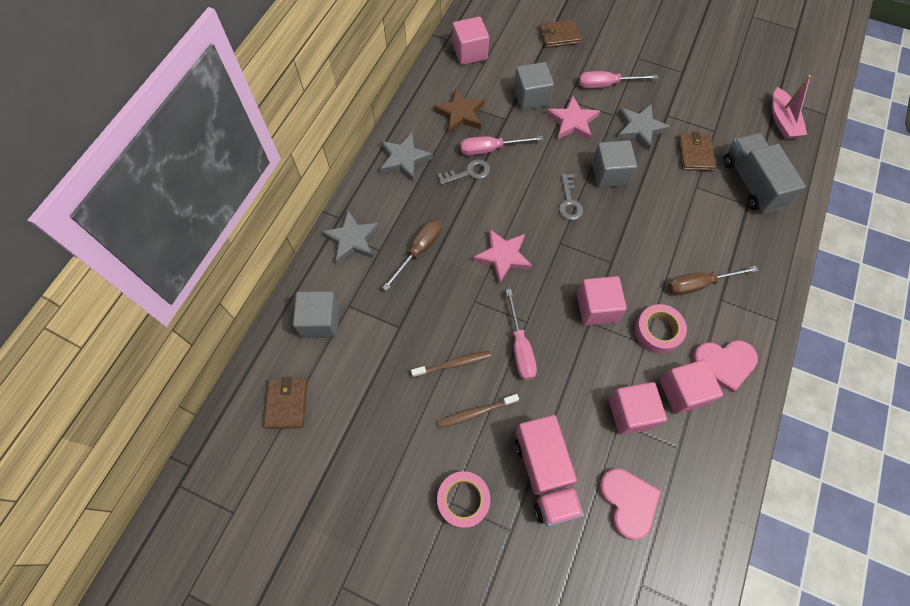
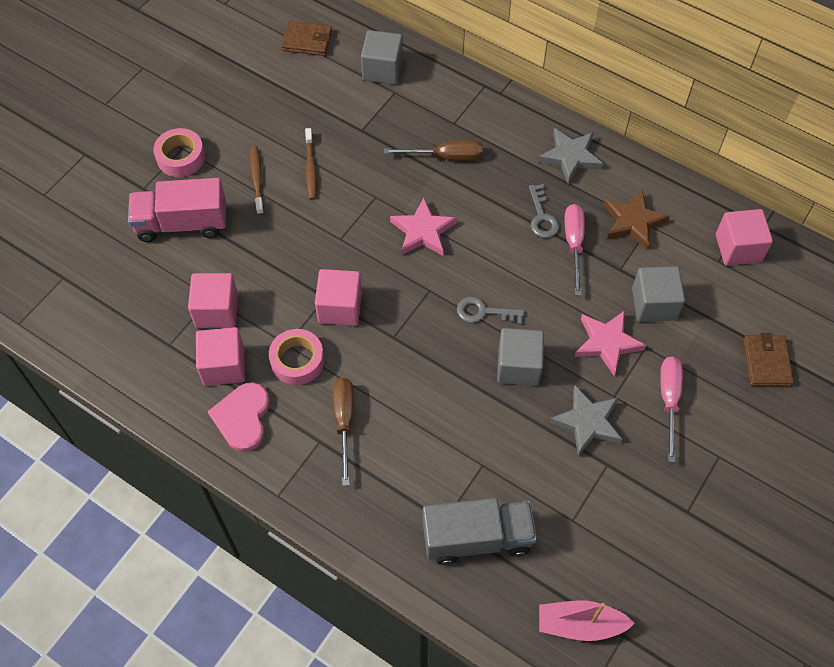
camera: 100 degrees right, 5 degrees down
(352, 239) = (471, 101): grey star -> none
(419, 251) = (446, 156): brown screwdriver -> brown screwdriver turned 45 degrees counterclockwise
(520, 347) = (313, 227): pink screwdriver -> none
(628, 502) = (134, 286): pink heart -> none
(695, 154) = (535, 480): brown wallet -> none

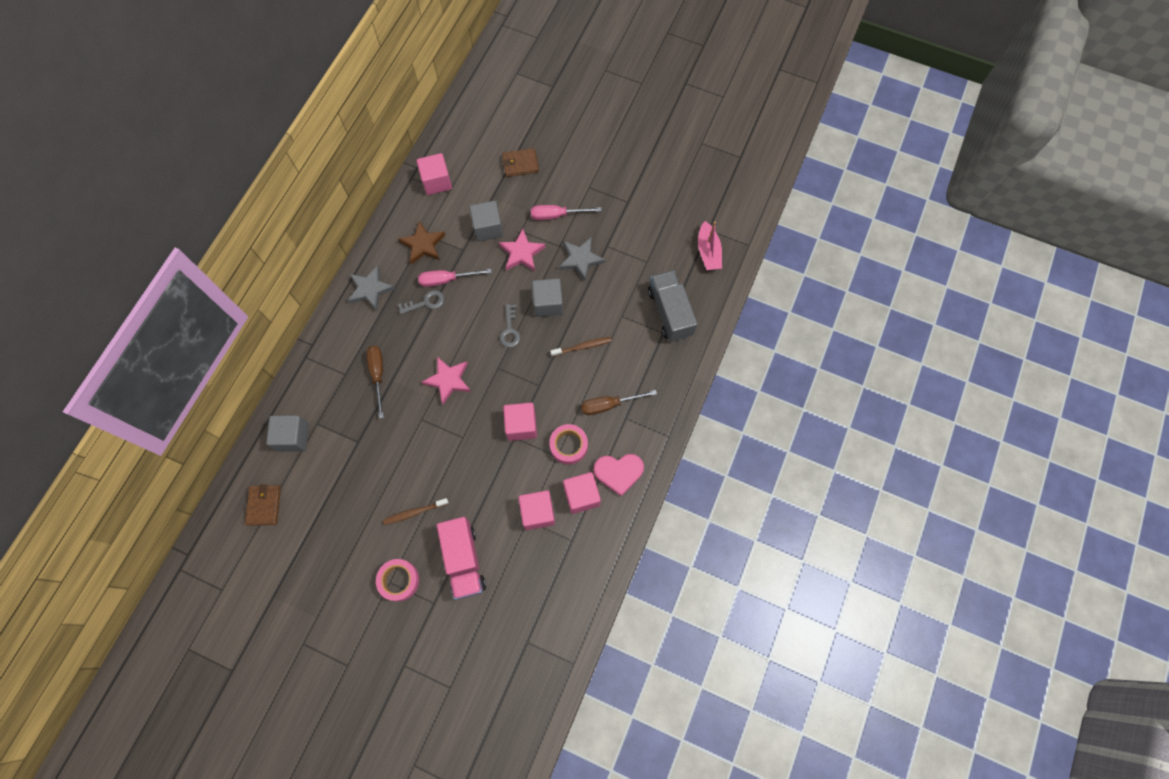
camera: 100 degrees left, 10 degrees up
(311, 168) = (399, 473): brown toothbrush -> brown toothbrush (582, 347)

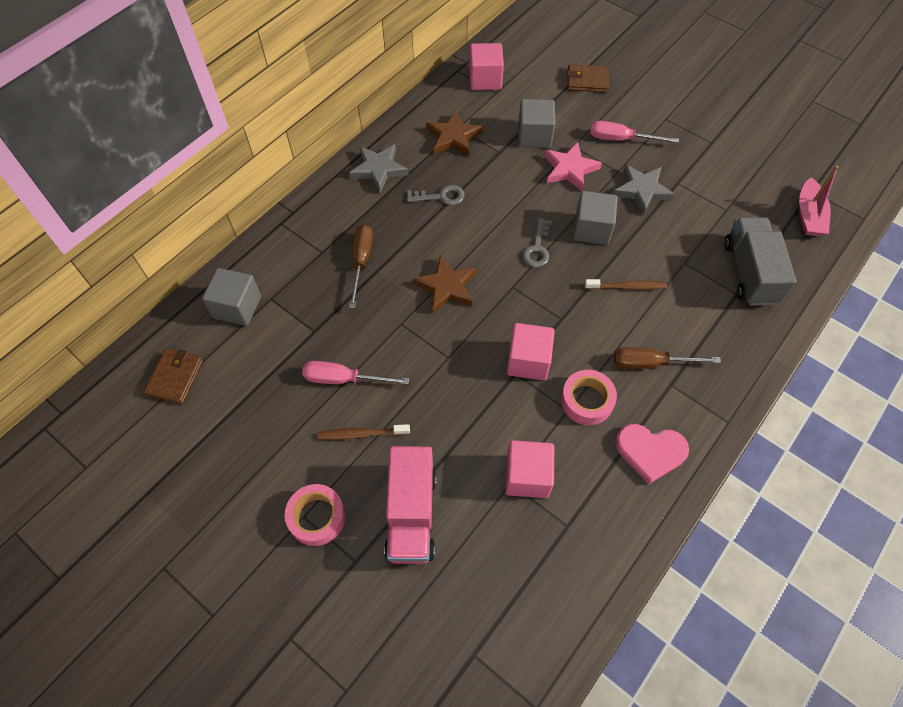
camera: 15 degrees right, 10 degrees down
(447, 280) = (472, 178): pink screwdriver -> pink screwdriver (343, 379)
(448, 380) = (446, 287): pink star -> brown star
(581, 496) = (593, 469): pink cube -> none

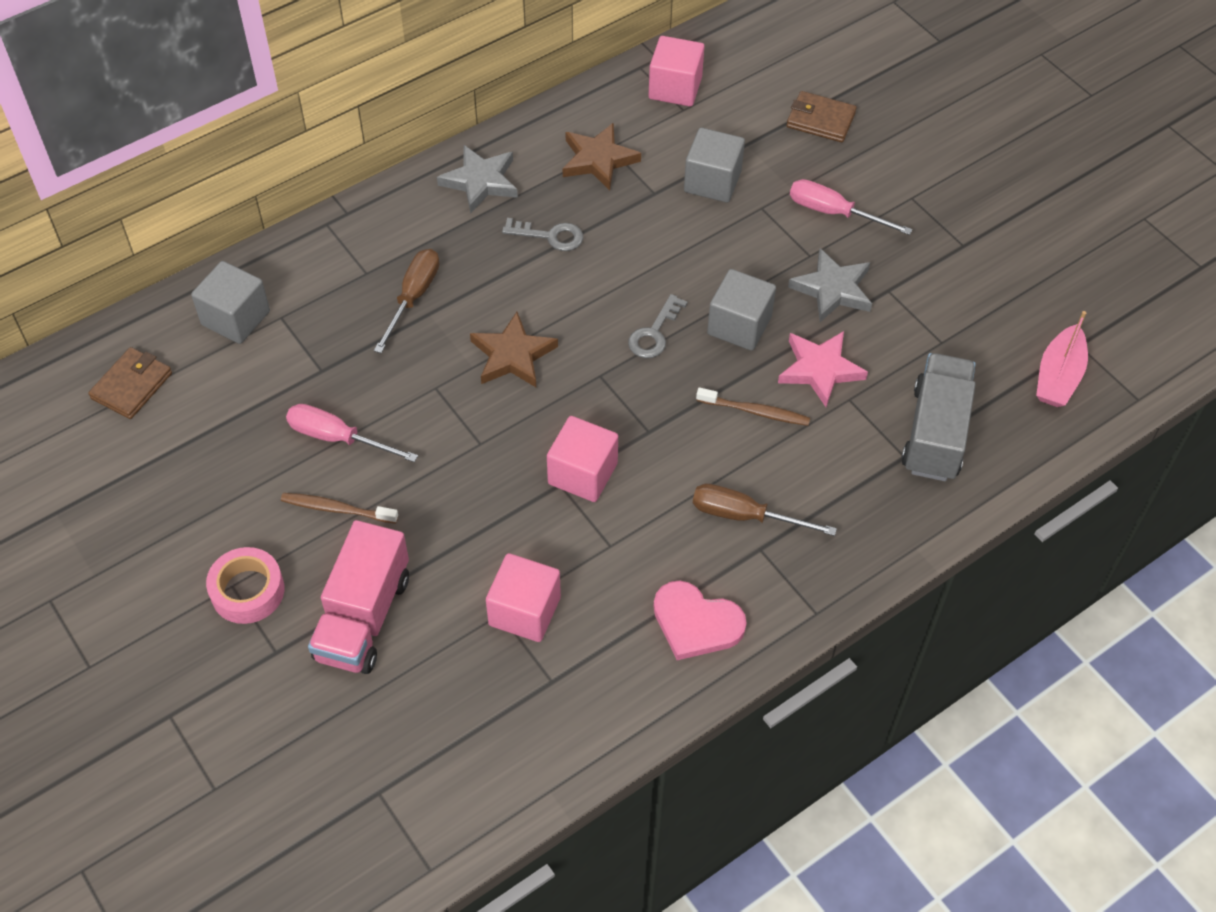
camera: 15 degrees right, 5 degrees down
(570, 169) = (743, 238): pink star -> pink star (820, 369)
(587, 401) = (639, 541): pink tape -> none

